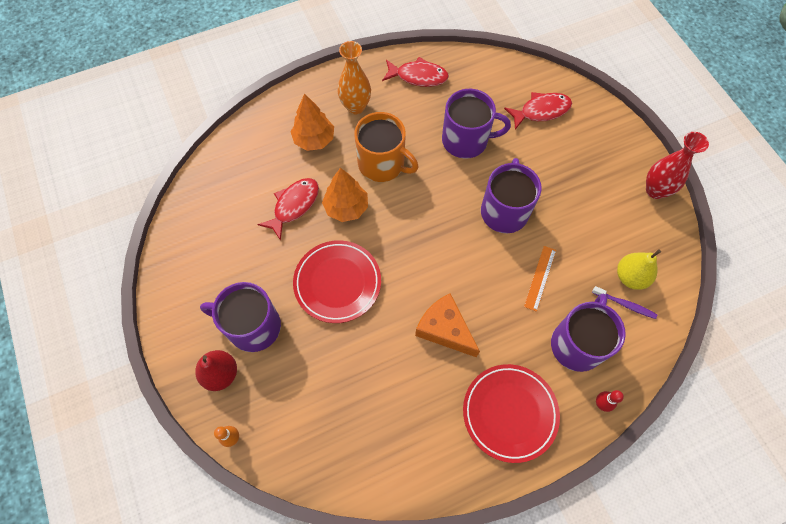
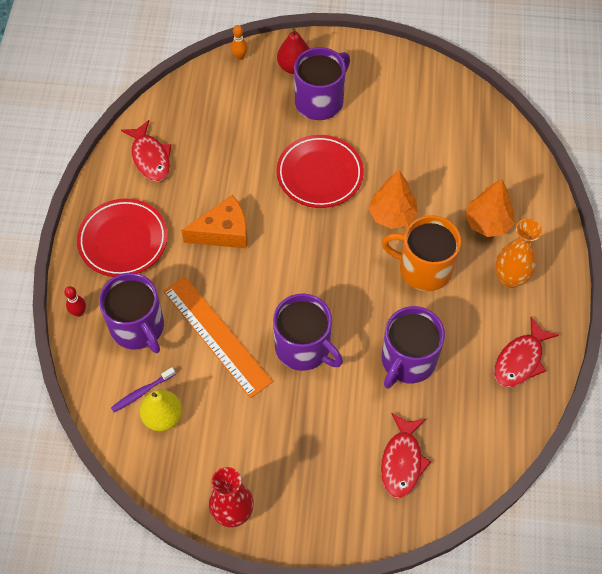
camera: 120 degrees right, 5 degrees down
(294, 206) = (419, 175): red fish -> red fish (150, 157)
(382, 164) = (424, 268): orange mug -> orange mug turned 45 degrees clockwise
(540, 278) = (216, 336): orange ruler -> orange ruler, size x1.94

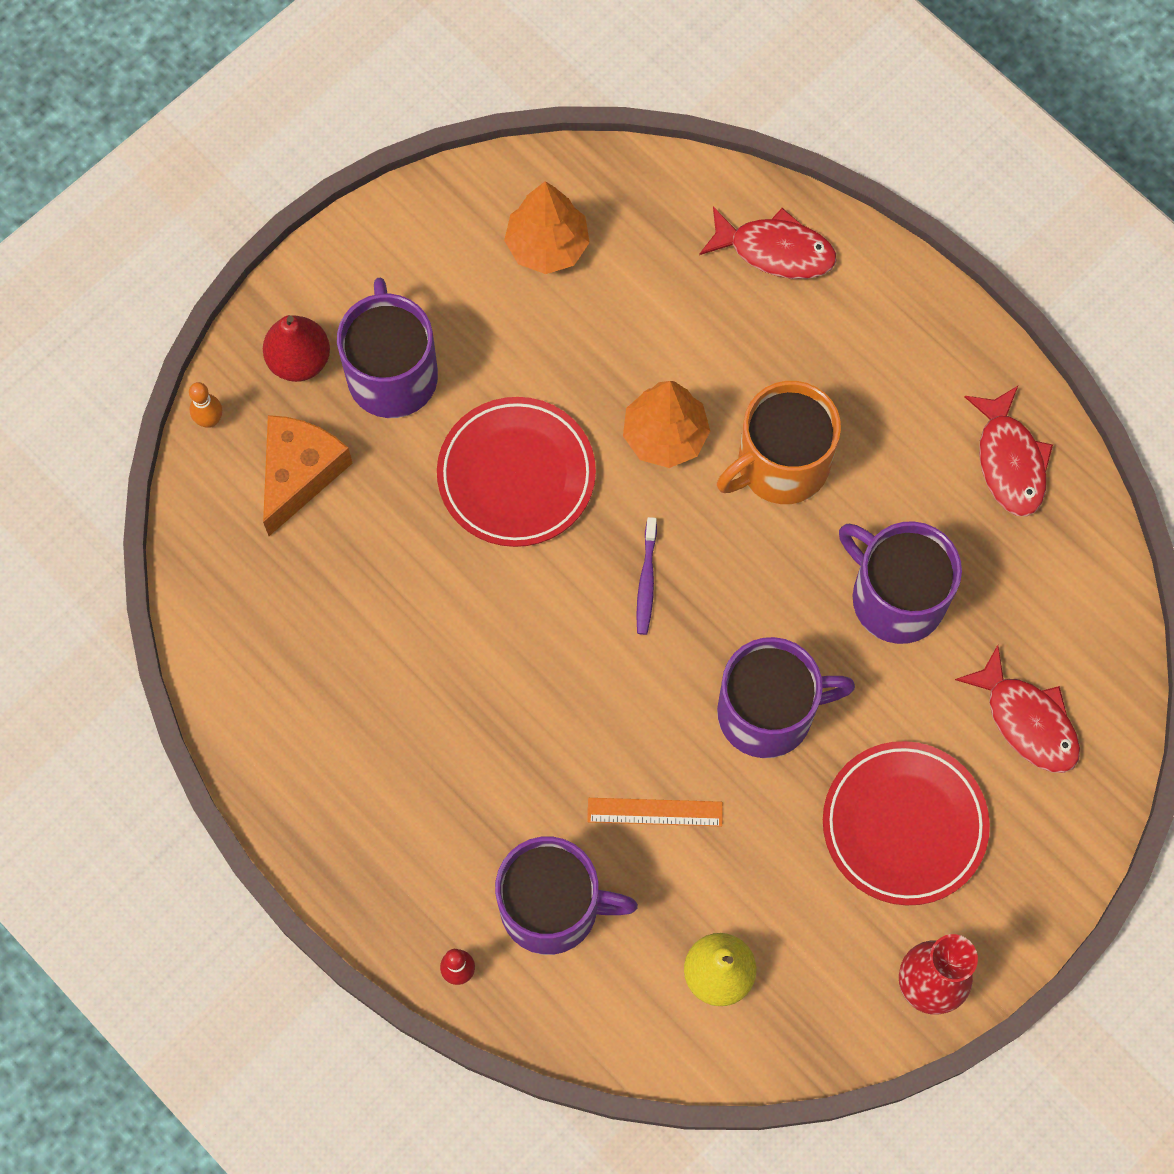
camera: 50 degrees left, 10 degrees up
(123, 240) = (391, 825): red plate -> red plate (904, 825)
(142, 392) = (658, 975): purple toothbrush -> purple toothbrush (646, 581)
(150, 157) = (279, 682): red fish -> red fish (775, 250)
(216, 336) = (655, 812): orange ruler -> orange ruler, size x0.52
(223, 232) = (497, 677): orange cheese -> orange cheese (299, 473)
(407, 360) = (896, 597): purple mug -> purple mug turned 150 degrees clockwise
(487, 223) = (783, 327): orange tree -> orange tree (547, 246)
(510, 278) = (887, 372): orange vase -> none

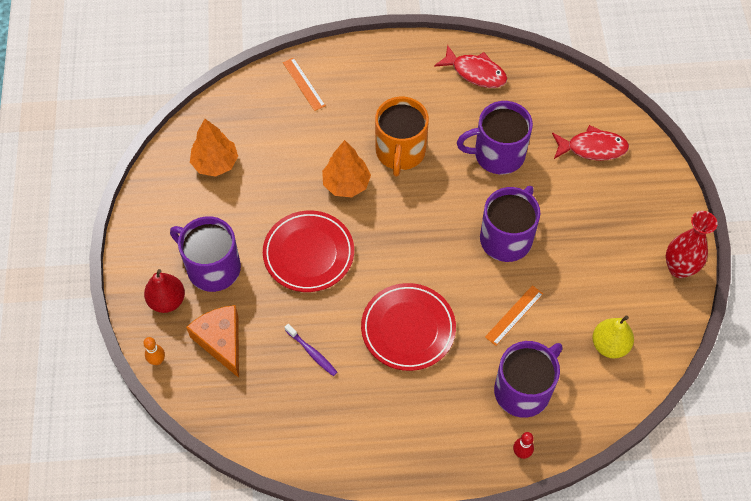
camera: 50 degrees left, 10 degrees down
(646, 581) = (405, 240): purple toothbrush -> purple toothbrush (312, 352)
(775, 250) = (304, 84): red fish -> orange ruler
(904, 825) = (601, 225): red plate -> red plate (408, 329)

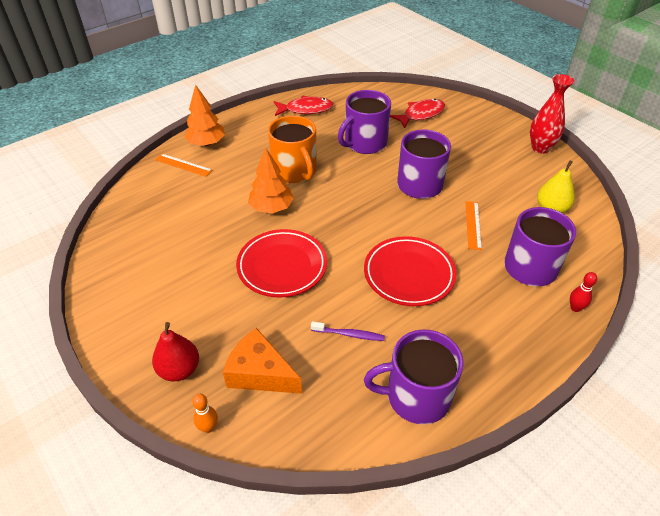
camera: 35 degrees left, 15 degrees down
(212, 267) = (204, 320): purple mug -> purple mug (416, 396)
(215, 163) = (147, 245): orange tree -> orange tree (206, 143)

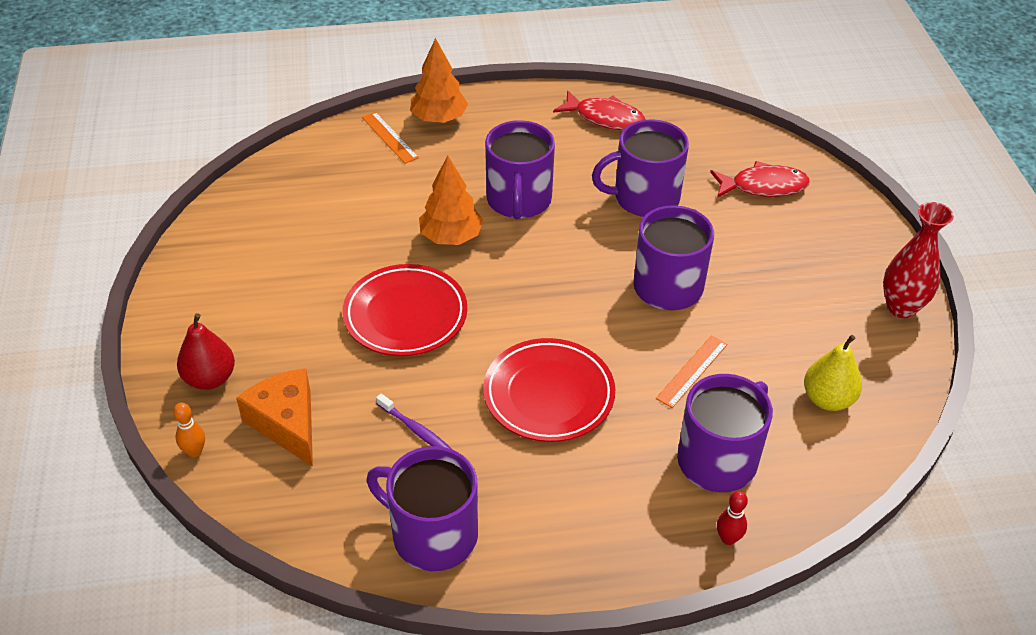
camera: 30 degrees right, 0 degrees up
(295, 171) = (519, 200): orange mug -> purple mug

